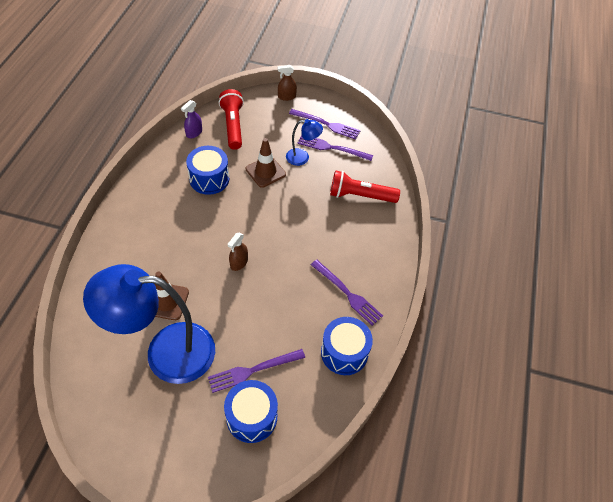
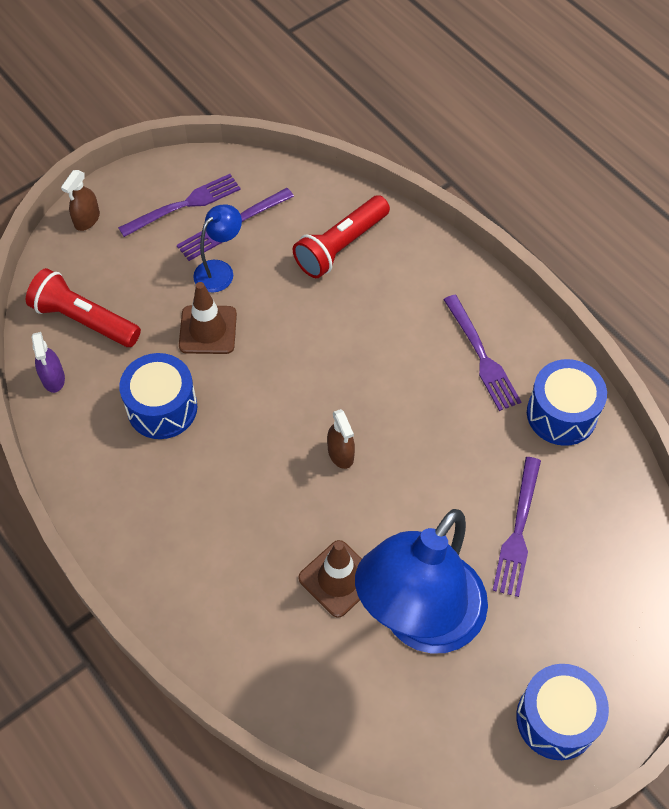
camera: 50 degrees left, 5 degrees up
(251, 417) = (581, 569): blue drum -> blue drum (556, 719)
(348, 294) = (482, 357): purple fork -> purple fork turned 75 degrees clockwise

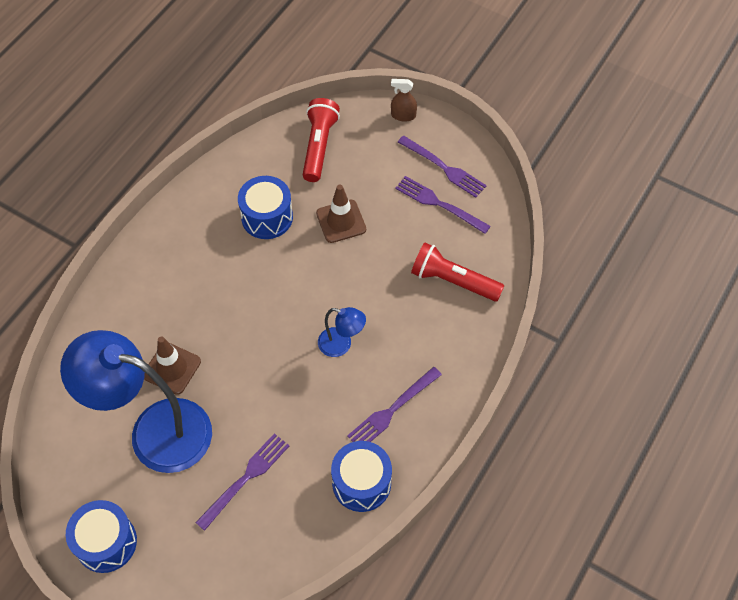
camera: 70 degrees right, 0 degrees up
(53, 378) = (266, 147): purple spray bottle -> none
(220, 270) = (395, 210): blue lamp -> blue lamp (341, 345)
(340, 453) = (270, 339): brown spray bottle -> none
(518, 532) = (246, 477): purple fork -> purple fork turned 135 degrees clockwise

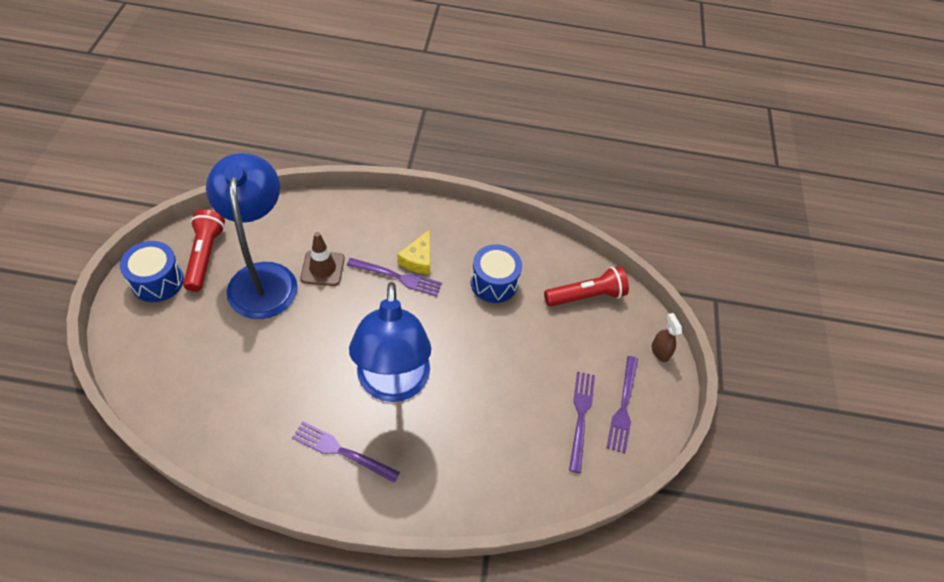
camera: 60 degrees right, 5 degrees down
(205, 274) = (418, 259): none -> yellow cheese
(246, 477) = (239, 356): purple fork -> purple fork (398, 277)
(341, 221) = (518, 340): brown traffic cone -> none
(341, 345) = (393, 384): blue lamp -> blue lamp, size x2.28
(361, 483) = (259, 450): blue drum -> none
(453, 281) = (502, 459): red flashlight -> red flashlight (205, 256)

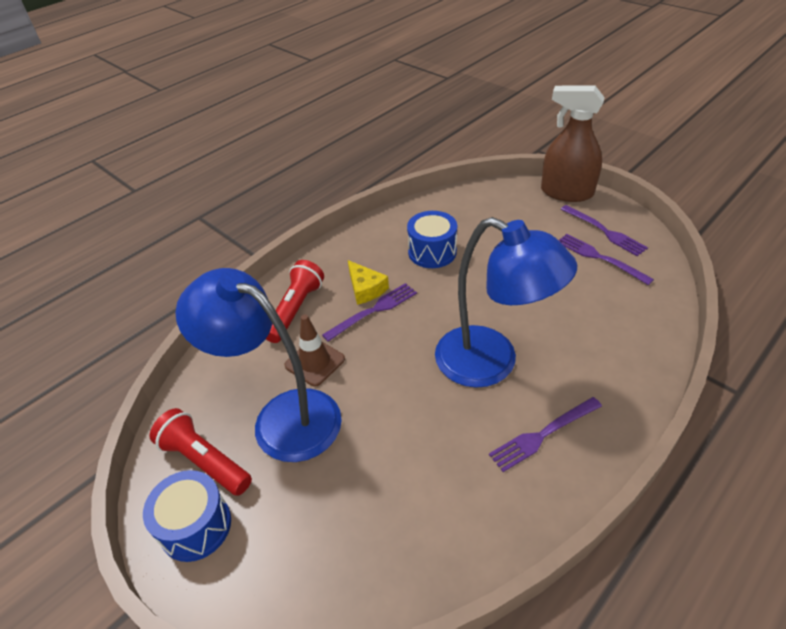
camera: 45 degrees left, 10 degrees down
(586, 296) = (487, 207): red flashlight -> red flashlight (295, 309)
(660, 351) = (566, 192): brown spray bottle -> brown spray bottle, size x2.29

